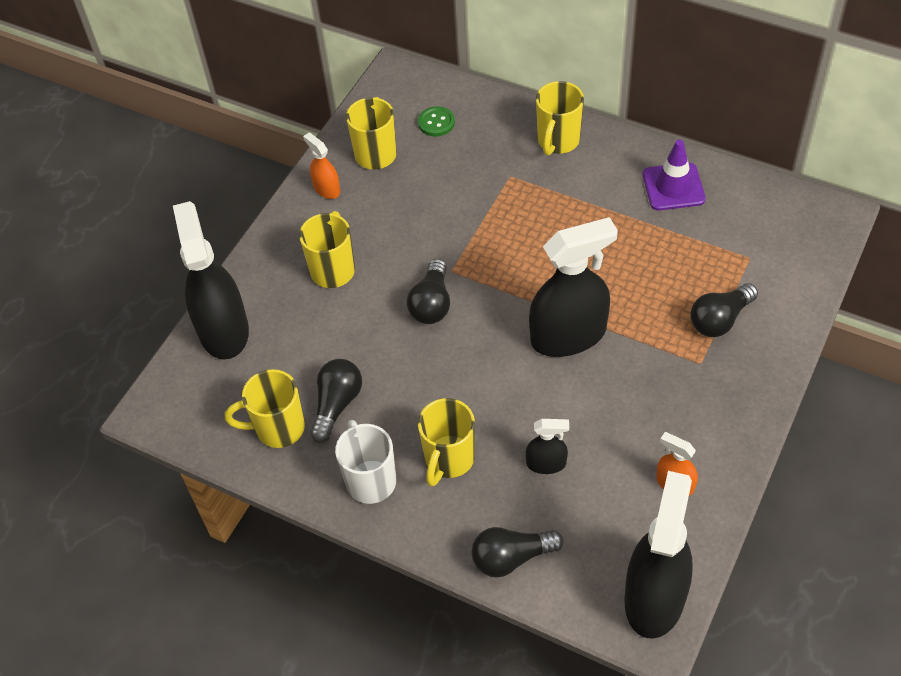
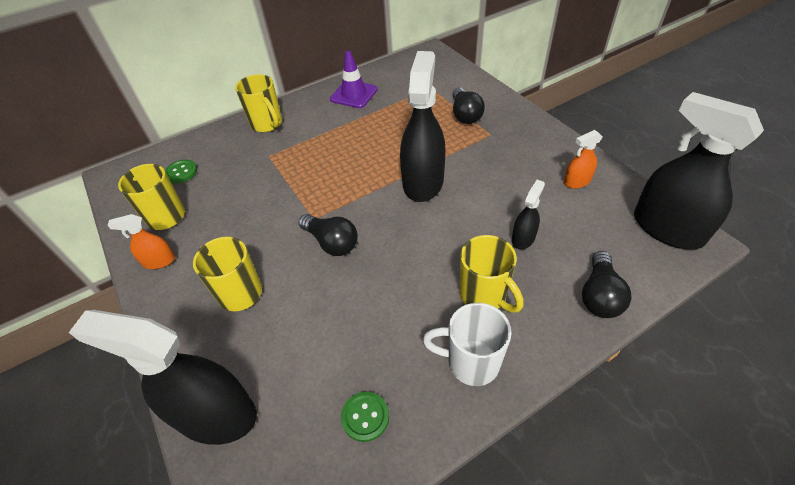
camera: 60 degrees left, 5 degrees down
(278, 428) = (365, 417): yellow mug -> green button
(337, 404) = (375, 353): black light bulb -> none

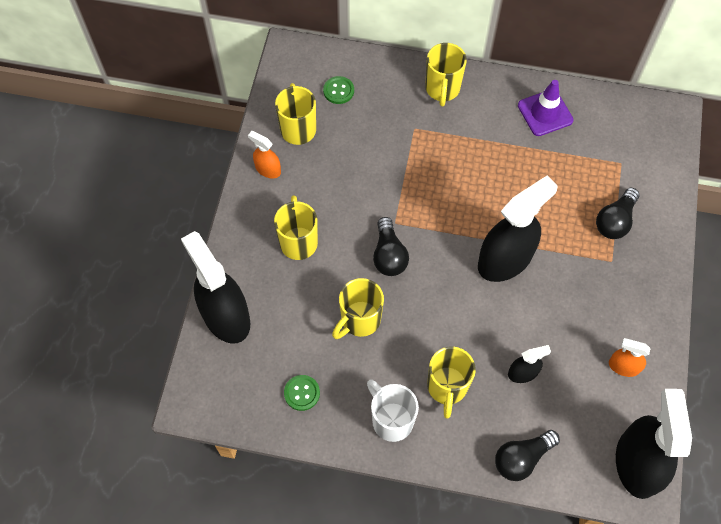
camera: 40 degrees right, 15 degrees up
(356, 307) = (359, 320): none -> yellow mug

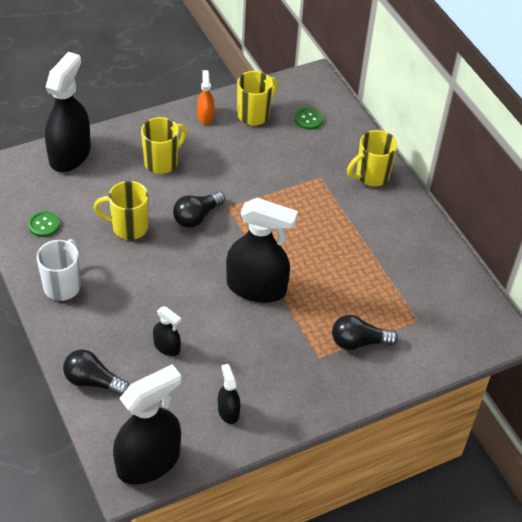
camera: 50 degrees right, 15 degrees down
(447, 387) = (116, 305): yellow mug -> none
(545, 113) = (415, 248): purple traffic cone -> none
(623, 366) = (228, 411): orange spray bottle -> black spray bottle

